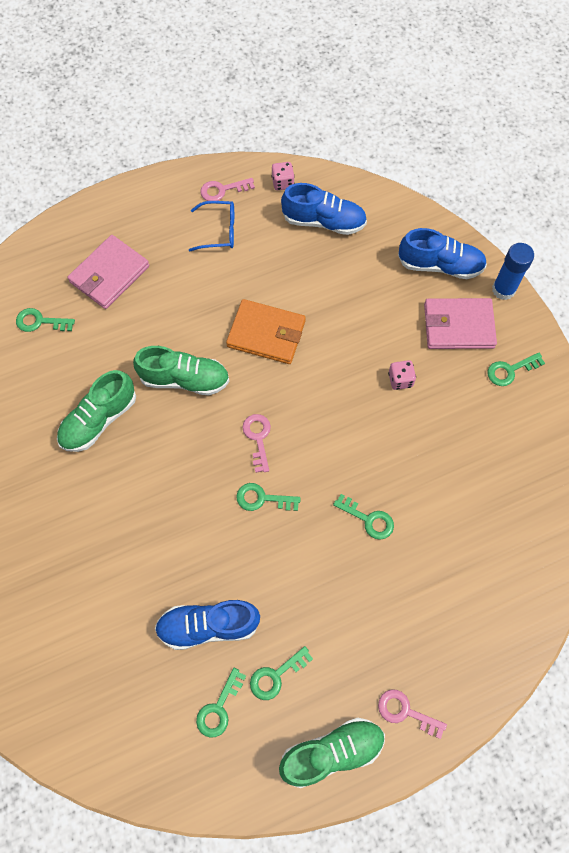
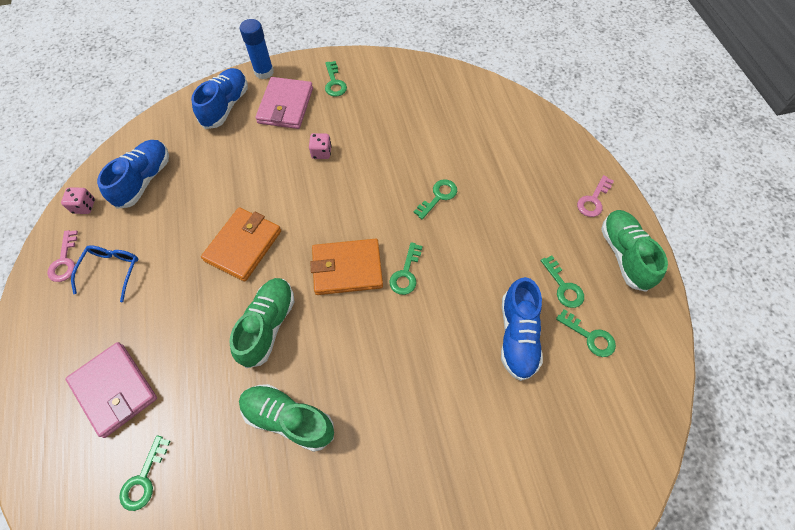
camera: 80 degrees left, 5 degrees down
(99, 420) = (288, 419): green shoe -> green shoe turned 150 degrees clockwise
(258, 438) = (347, 268): pink key -> orange wallet

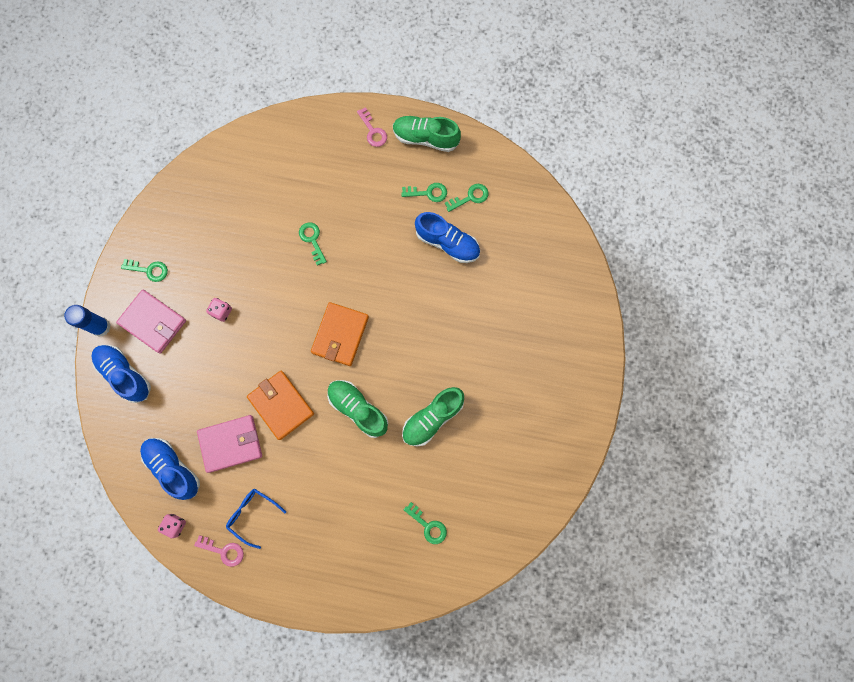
camera: 65 degrees left, 15 degrees up
(114, 390) = (355, 532): pink wallet -> pink wallet (231, 444)
(406, 273) = (365, 294): green key -> none

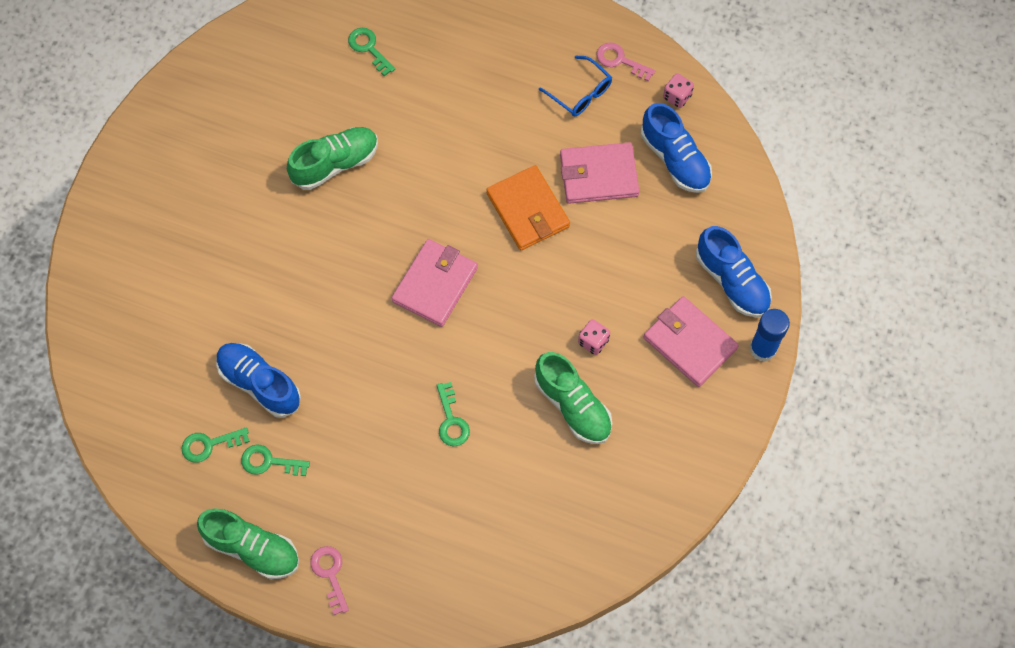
camera: 170 degrees left, 10 degrees down
(149, 270) = (691, 416): green key -> none
(340, 335) = (435, 284): orange wallet -> pink wallet
(358, 409) = (428, 189): green shoe -> green shoe (573, 406)

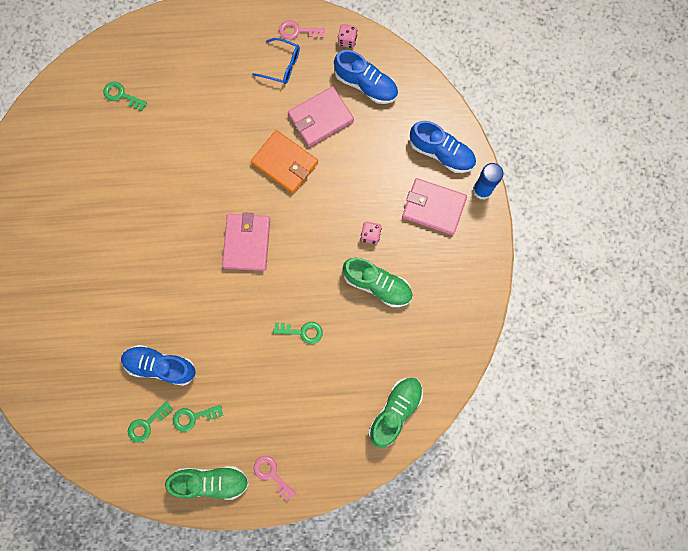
camera: 25 degrees left, 10 degrees up
(335, 164) = (138, 188): green shoe -> green shoe (395, 411)
(451, 420) = (302, 332): green key -> green key turned 45 degrees counterclockwise

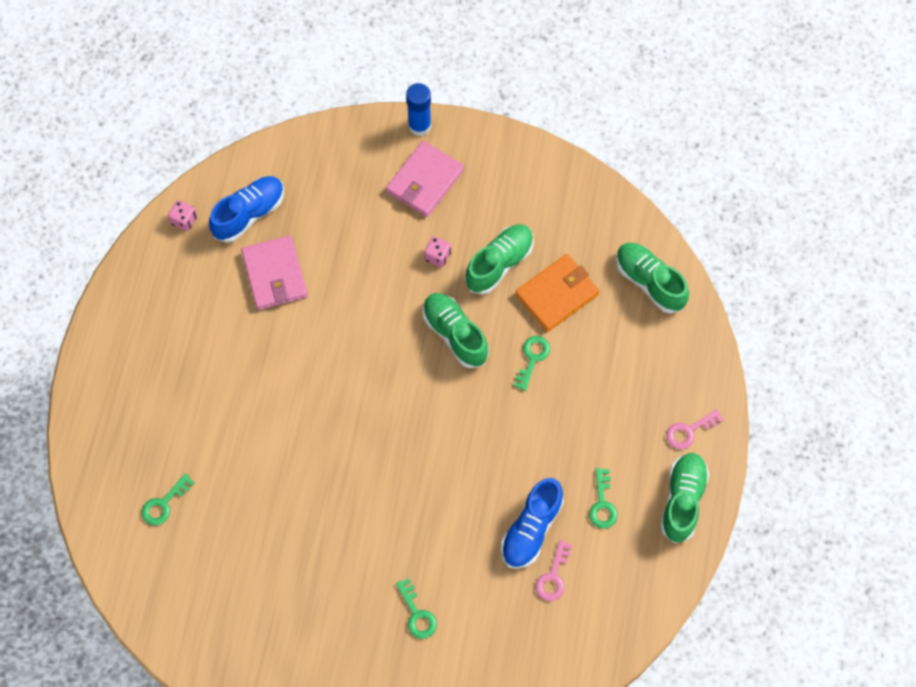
camera: 75 degrees left, 10 degrees down
(147, 424) = (598, 560): green key -> green key (417, 614)
(247, 243) = (406, 395): pink wallet -> none
(281, 65) = (190, 302): blue glasses -> none
(285, 163) = (319, 329): orange wallet -> orange wallet (557, 294)
(297, 31) = (151, 273): pink key -> pink key (553, 576)
(307, 266) = (455, 334): none -> green shoe
(441, 153) = (361, 155): blue shoe -> none

